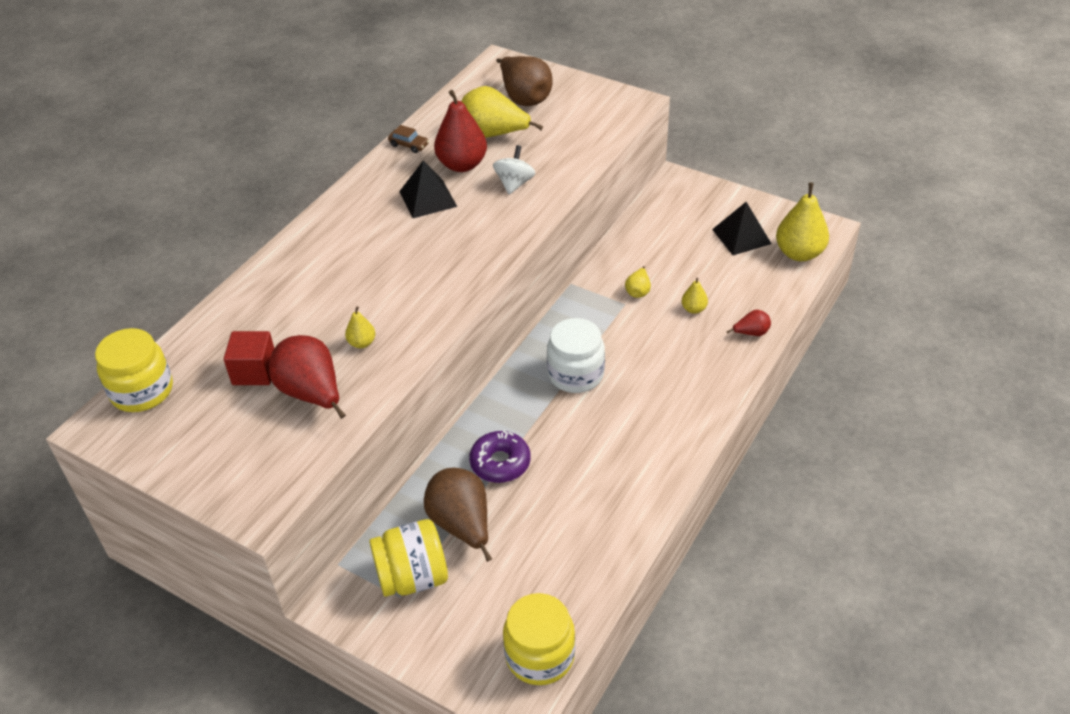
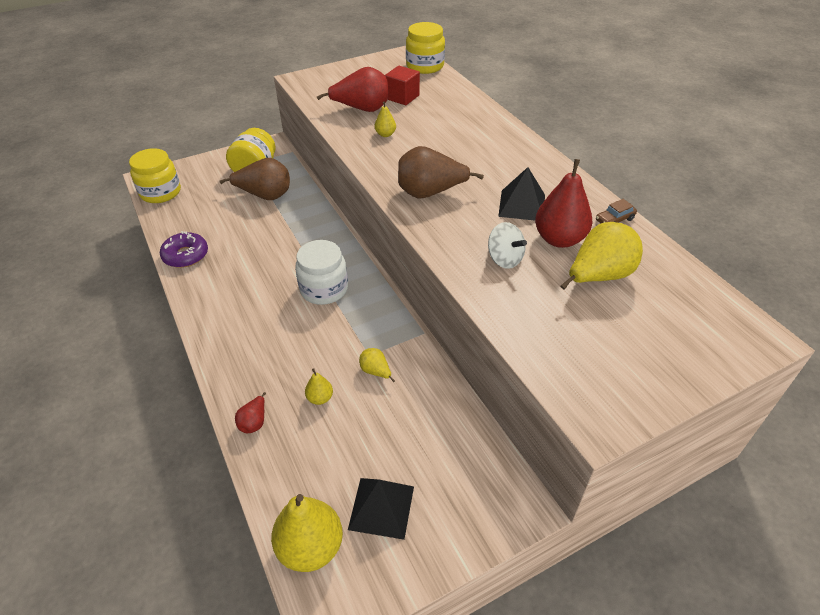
camera: 120 degrees right, 0 degrees up
(500, 463) = (290, 225): purple donut -> purple donut (186, 255)
(525, 98) = (661, 326): brown pear -> brown pear (430, 193)

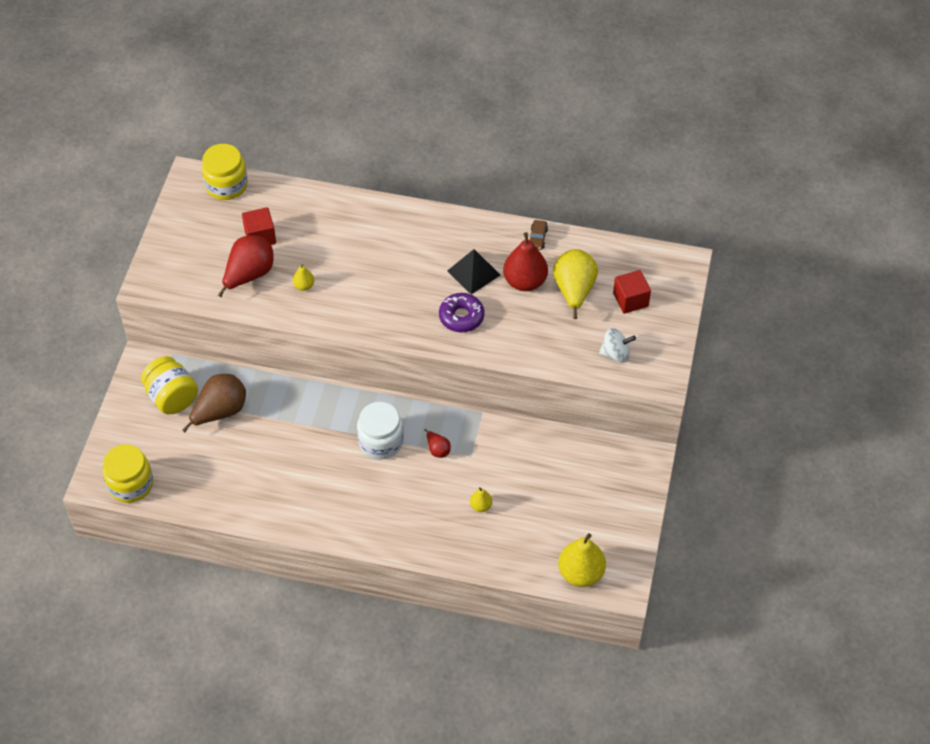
camera: 50 degrees left, 10 degrees up
(186, 255) = (246, 508): purple donut -> purple donut (461, 317)
(254, 422) = (466, 553): red pear -> red pear (438, 449)
(376, 371) = (488, 462): yellow pear -> none
(381, 507) = (587, 524): black pyramid -> none
(430, 193) = (407, 312): brown pear -> none
(504, 259) = (513, 323): white spinning top -> white spinning top (615, 354)
(652, 324) = (630, 300): none -> red cube

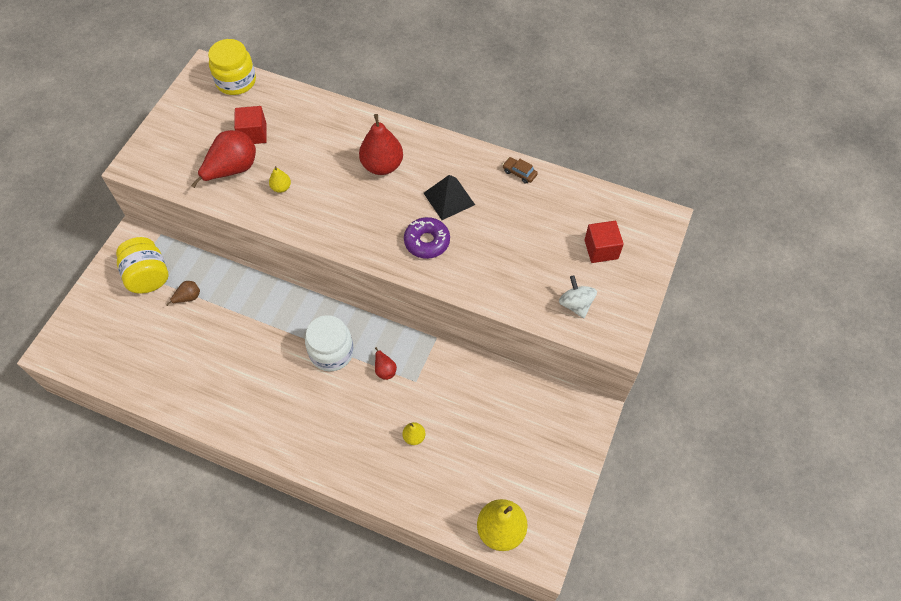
camera: 10 degrees right, 5 degrees up
(131, 484) = (84, 357): yellow jar -> none
(220, 412) = (188, 297): brown pear -> brown pear, size x0.49
(525, 281) = (498, 215): red pear -> red pear (382, 166)
(537, 238) = (519, 173): brown car -> brown car turned 105 degrees clockwise
(574, 291) = (545, 231): yellow pear -> none
(615, 354) = (575, 304): white spinning top -> white spinning top turned 120 degrees counterclockwise

